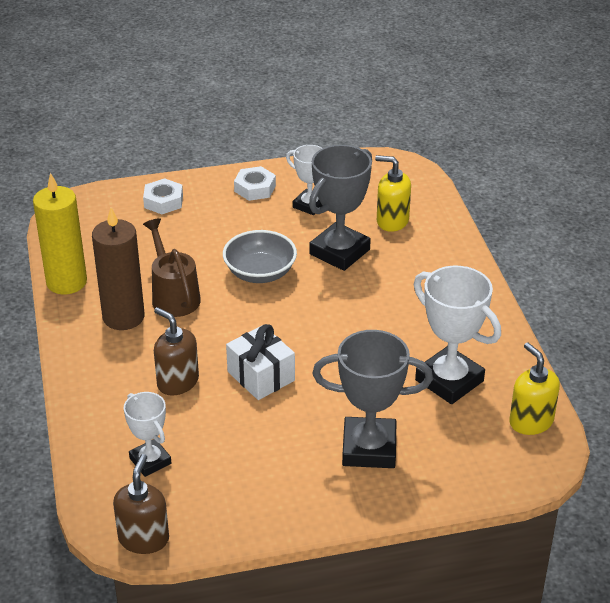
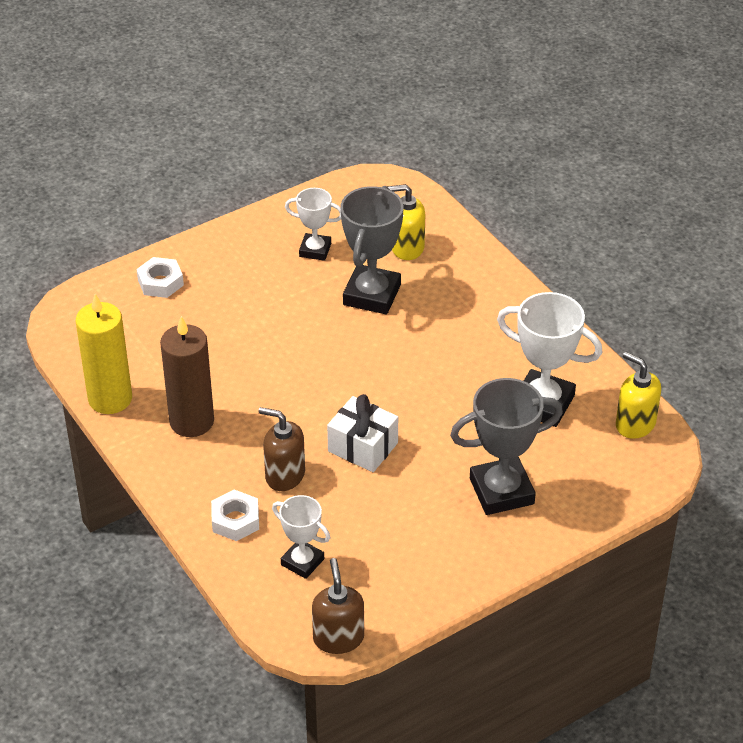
camera: 20 degrees left, 5 degrees up
(173, 295) = (229, 385): brown watering can -> none
(255, 188) = (248, 244): white nut -> white nut (235, 520)
(260, 273) = (304, 338): grey bowl -> none

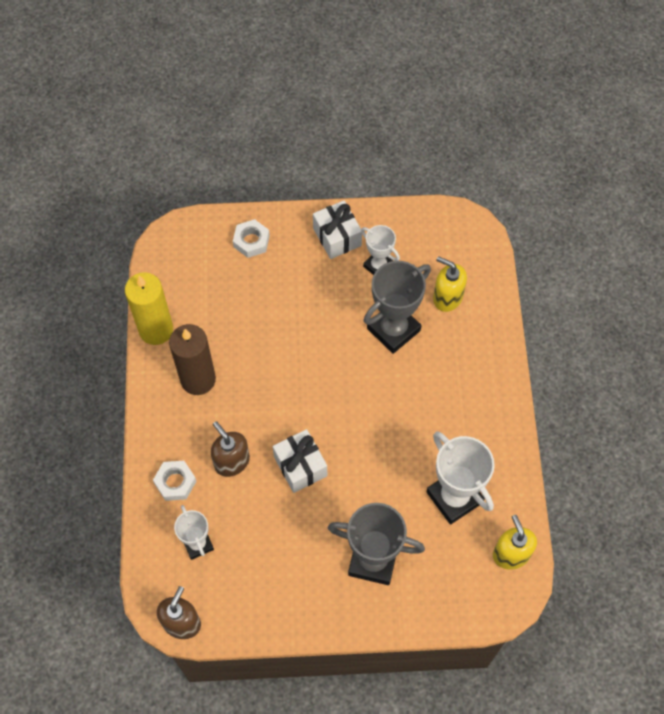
camera: 30 degrees right, 20 degrees up
(252, 243) = (337, 237): none -> white gift

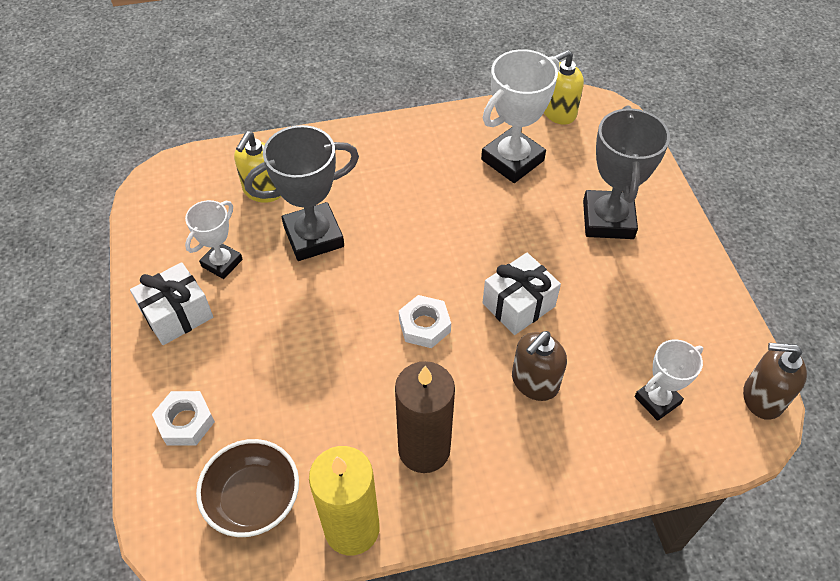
camera: 100 degrees left, 10 degrees down
(175, 482) = (584, 446): white nut -> white nut (424, 325)
(189, 277) = (253, 499): none -> brown bowl
(393, 329) = (313, 236): grey trophy -> grey trophy turned 60 degrees counterclockwise

